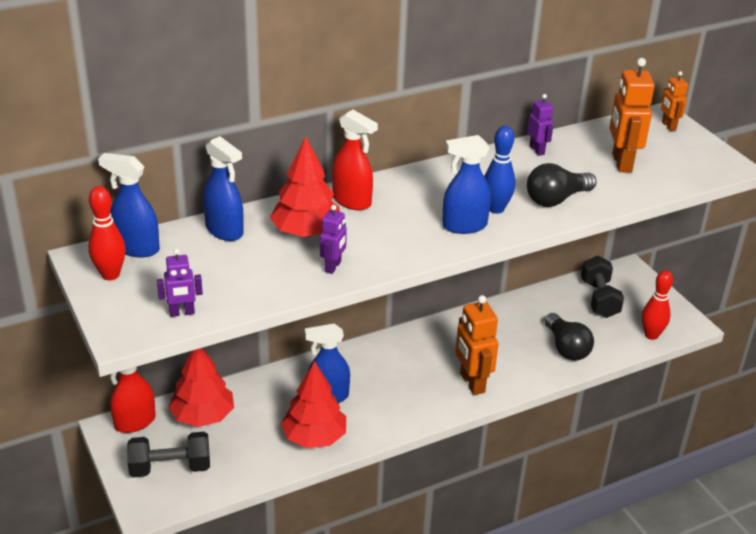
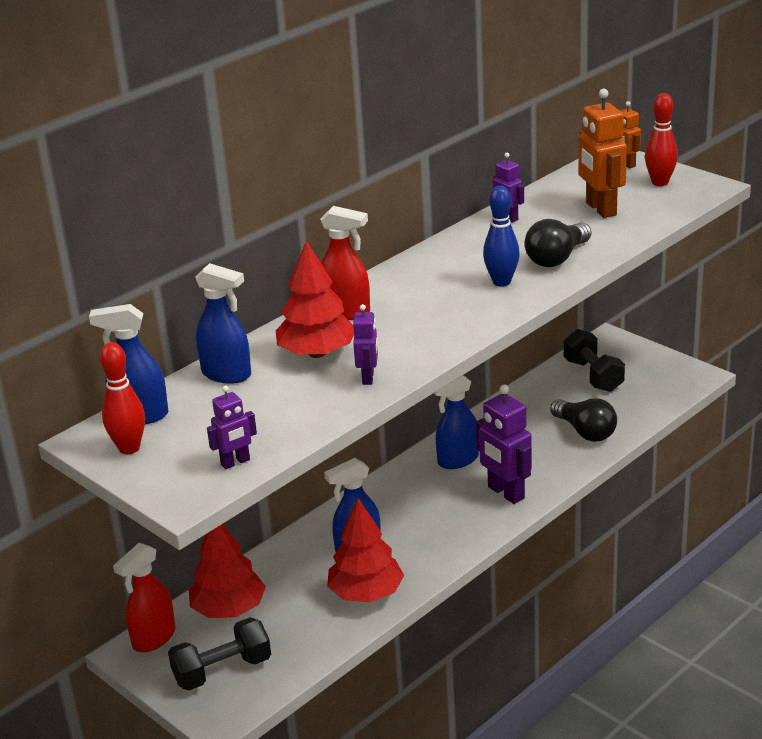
camera: 15 degrees left, 5 degrees down
(464, 226) = (479, 306): blue spray bottle -> blue spray bottle (457, 460)
(471, 383) = (505, 493): orange robot -> purple robot
(651, 335) = (665, 396): red bowling pin -> red bowling pin (660, 182)

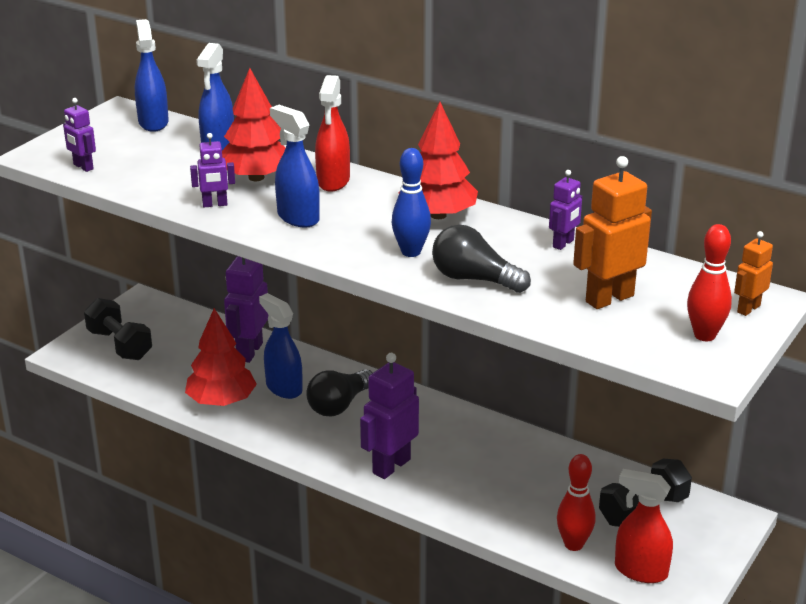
camera: 75 degrees right, 0 degrees up
(129, 448) = (107, 126): red bowling pin -> red bowling pin (573, 544)
(153, 638) = (158, 307): red spray bottle -> red spray bottle (640, 571)
(229, 609) = (195, 335): red tree -> red tree (438, 215)
(280, 570) = (249, 351): none -> purple robot
(457, 460) = (441, 429): blue spray bottle -> blue spray bottle (297, 217)
(585, 432) = (521, 512): black light bulb -> black light bulb (339, 405)

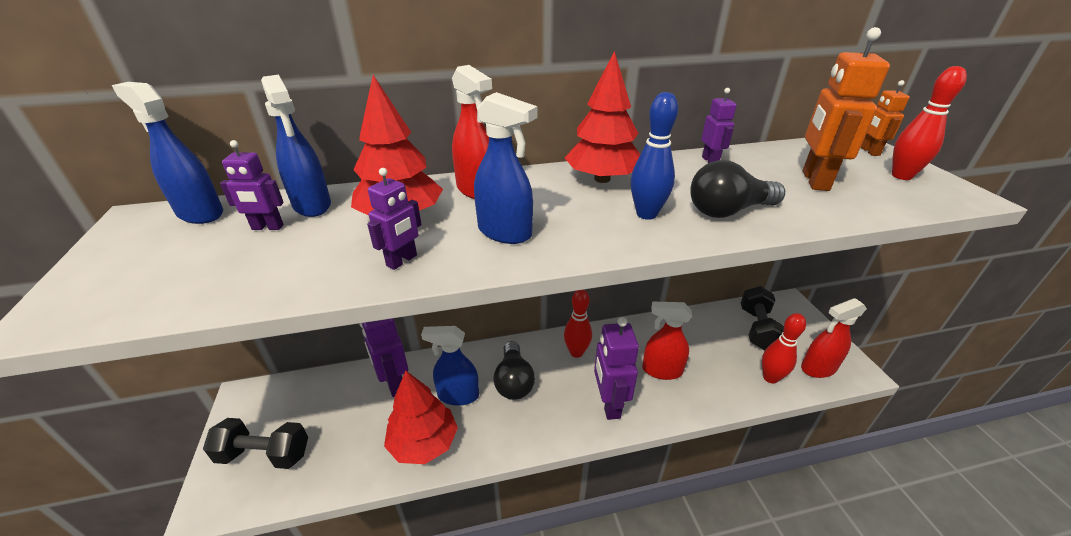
camera: 45 degrees left, 5 degrees up
(83, 167) = (157, 299): purple robot -> purple robot (267, 227)
(297, 217) = (505, 232): blue spray bottle -> blue spray bottle turned 150 degrees counterclockwise
(424, 418) = (576, 352): none -> red bowling pin
(478, 475) = (661, 370): none -> red spray bottle

